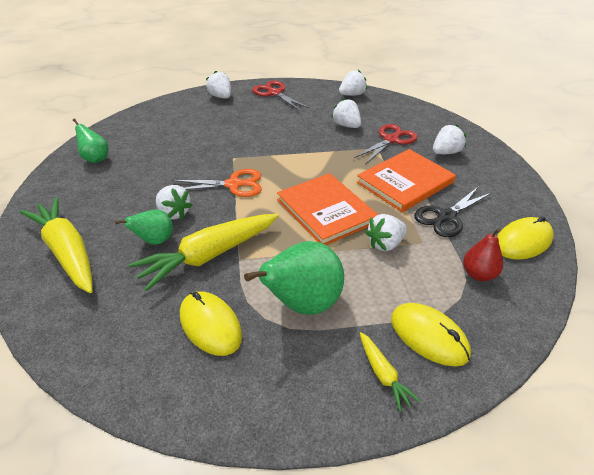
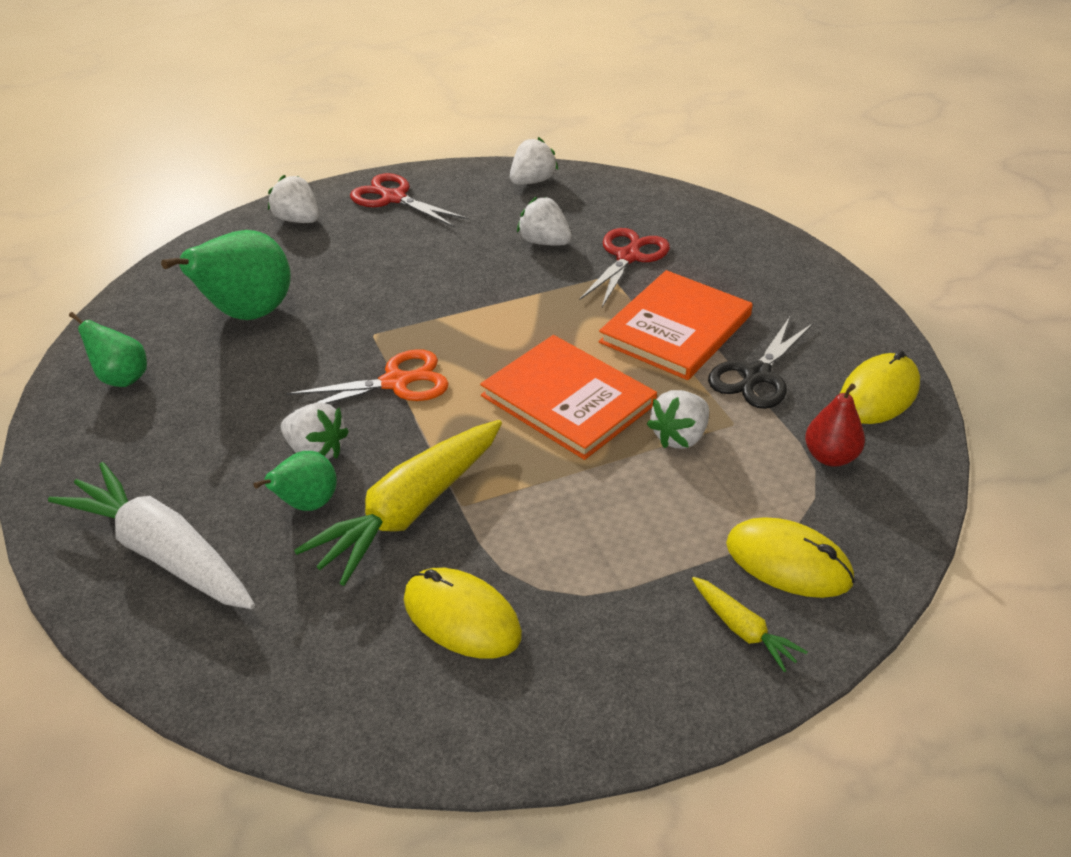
camera: 15 degrees left, 0 degrees up
(67, 251) = (162, 552): yellow carrot -> white carrot
(302, 304) = (589, 556): green pear -> green pear (246, 314)
(446, 152) = (722, 265): white strawberry -> none

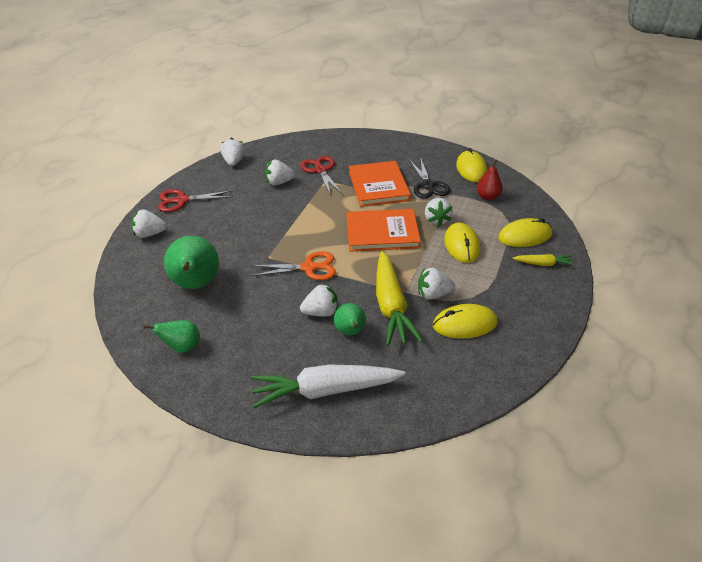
camera: 45 degrees left, 0 degrees up
(396, 382) = (309, 267): orange scissors -> orange scissors turned 60 degrees clockwise
(491, 540) = (433, 294): none -> white strawberry
(655, 500) = (461, 245): none -> yellow mouse

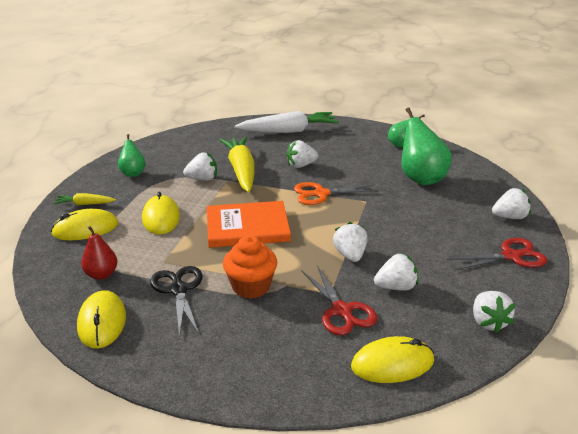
camera: 175 degrees right, 10 degrees down
(350, 332) = (275, 156): green pear -> green pear (133, 173)
(378, 186) = (251, 286): orange book -> orange cupcake
(437, 220) = (180, 242): white strawberry -> white strawberry (350, 255)
(464, 324) = (182, 163): yellow mouse -> yellow mouse (392, 364)

